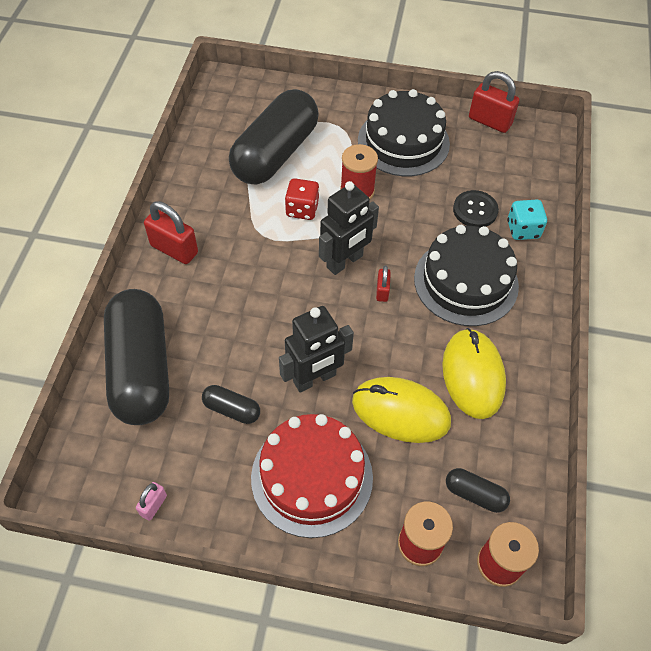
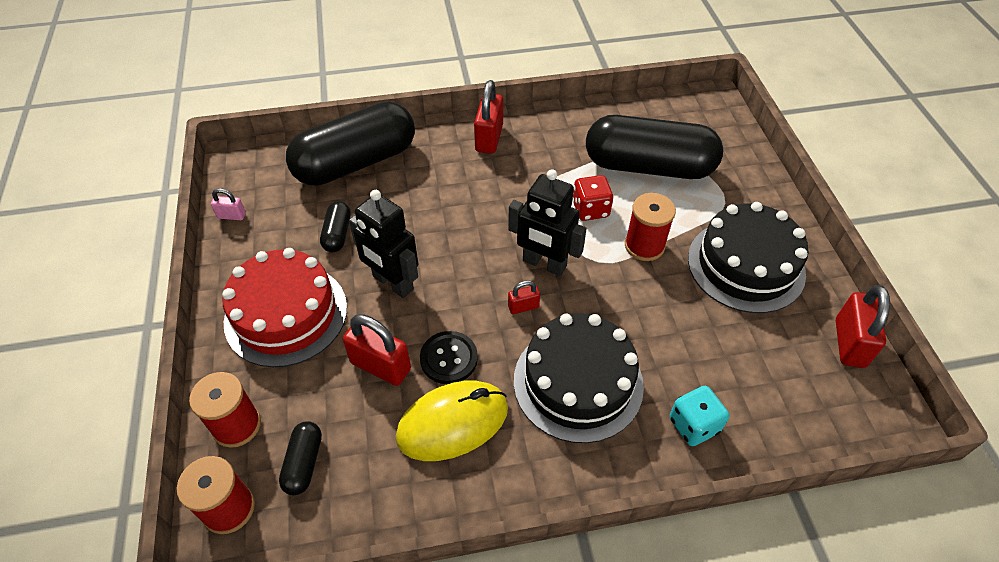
camera: 70 degrees right, 5 degrees down
(400, 412) = (380, 366): yellow mouse -> red padlock
(475, 210) = (691, 364): black button -> black button (449, 358)

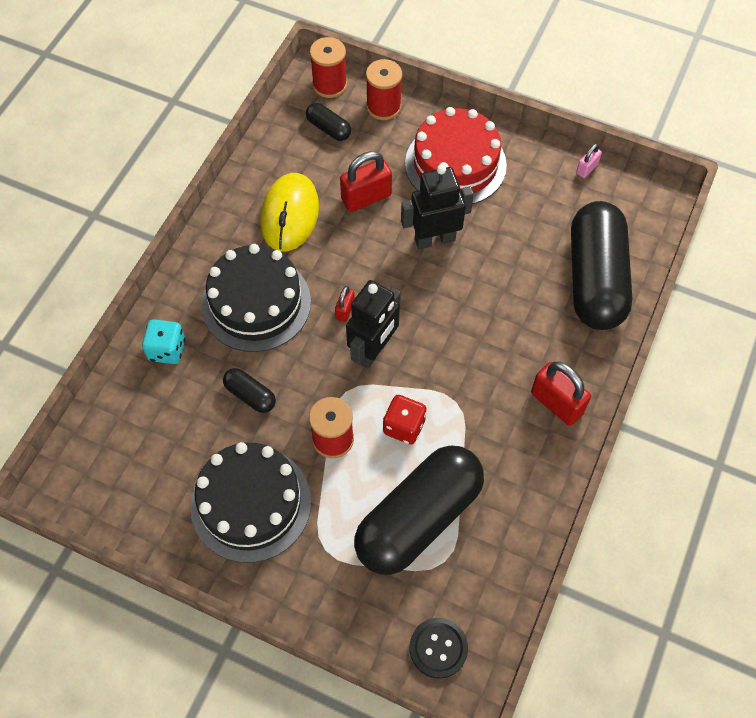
camera: 125 degrees right, 10 degrees up
(337, 234) = (514, 228): black capsule -> black capsule (250, 395)
(449, 358) = (339, 239): black button -> black button (438, 648)
(544, 264) = (373, 350): black robot -> black robot turned 150 degrees clockwise
(849, 343) = (125, 514): red padlock -> none

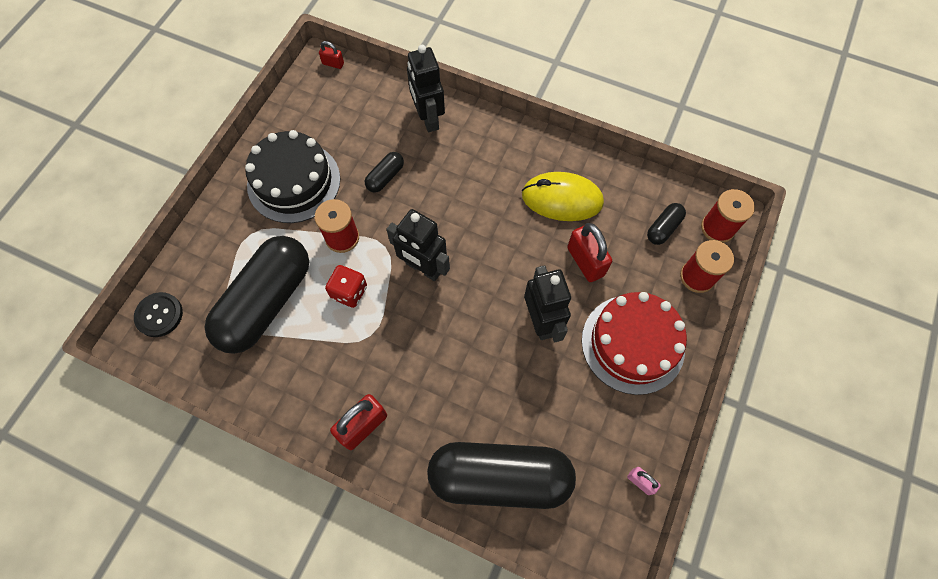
camera: 90 degrees right, 5 degrees up
(167, 350) = (428, 118): turquoise dice -> black robot
(256, 303) = (470, 177): black cake -> none
(345, 310) = (464, 245): red padlock -> red padlock (333, 64)
(418, 518) = (266, 302): black capsule -> black capsule turned 75 degrees clockwise

